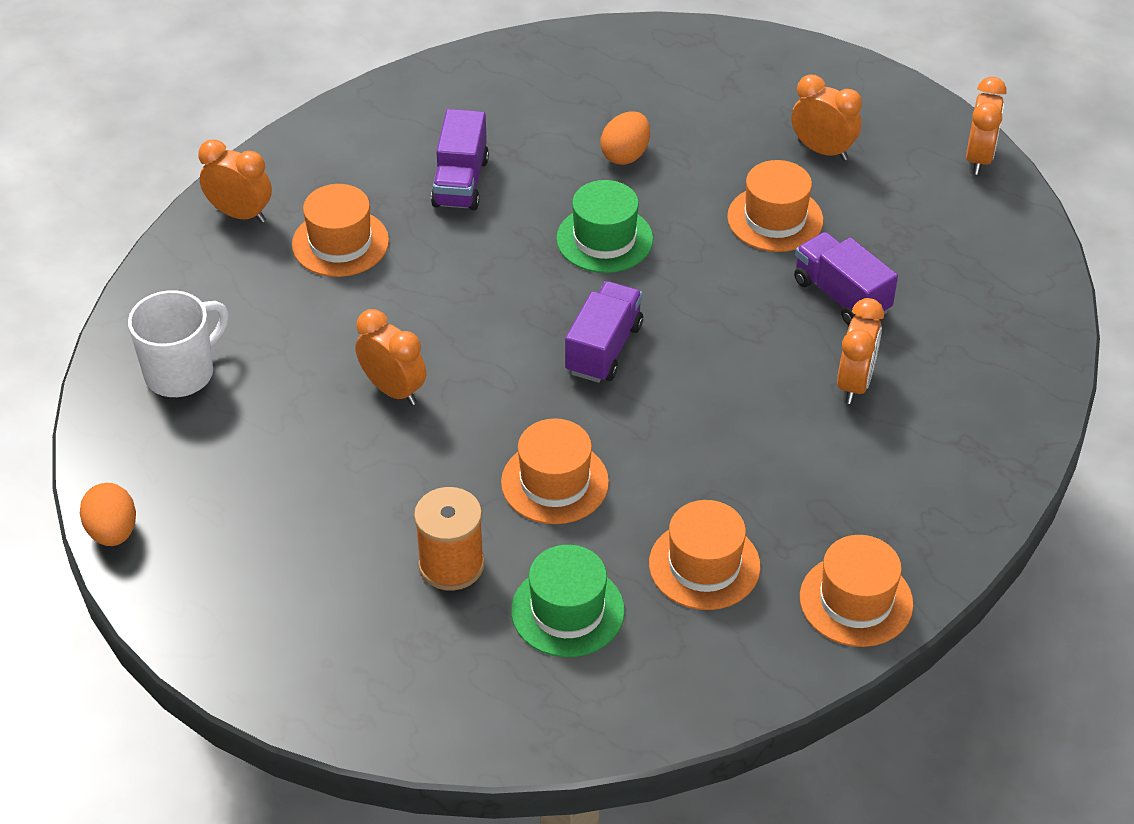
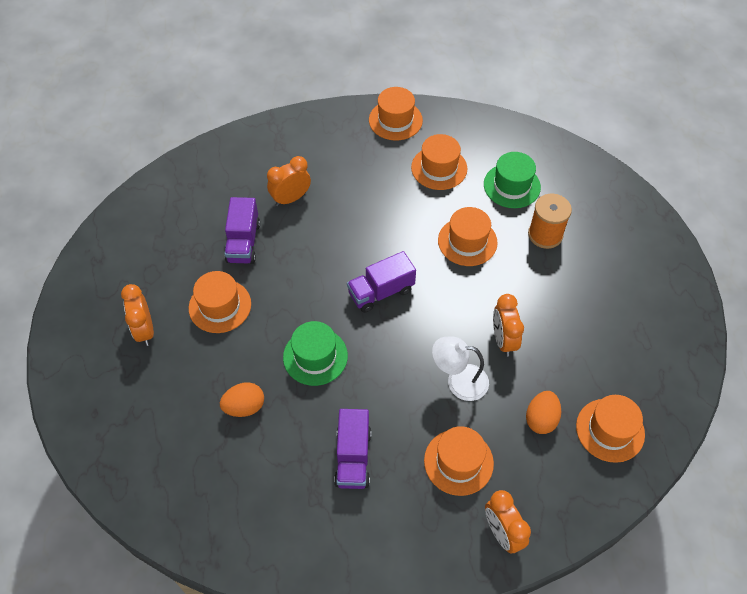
camera: 140 degrees left, 10 degrees up
(113, 532) = (698, 354): orange egg -> orange egg (541, 419)
(181, 373) = (610, 430): white mug -> orange hat
(410, 315) = (459, 381): none -> white lamp
(460, 182) = (353, 457): purple truck -> purple truck turned 135 degrees clockwise
(978, 158) = (82, 268): orange clock -> none

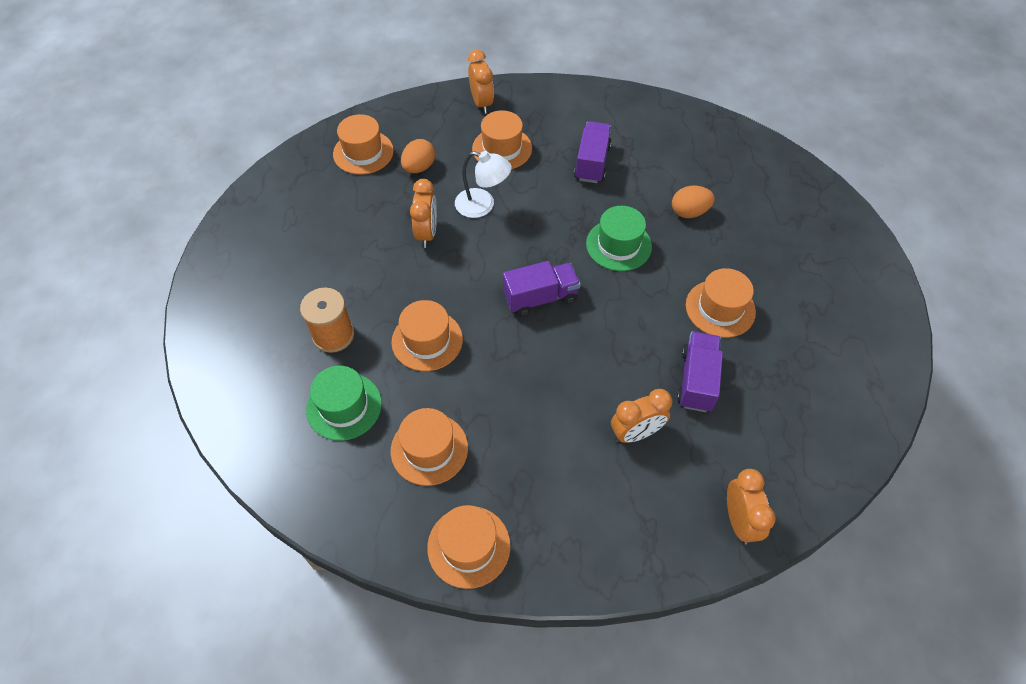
camera: 170 degrees left, 0 degrees up
(145, 330) = (800, 294): orange clock -> orange clock (739, 520)

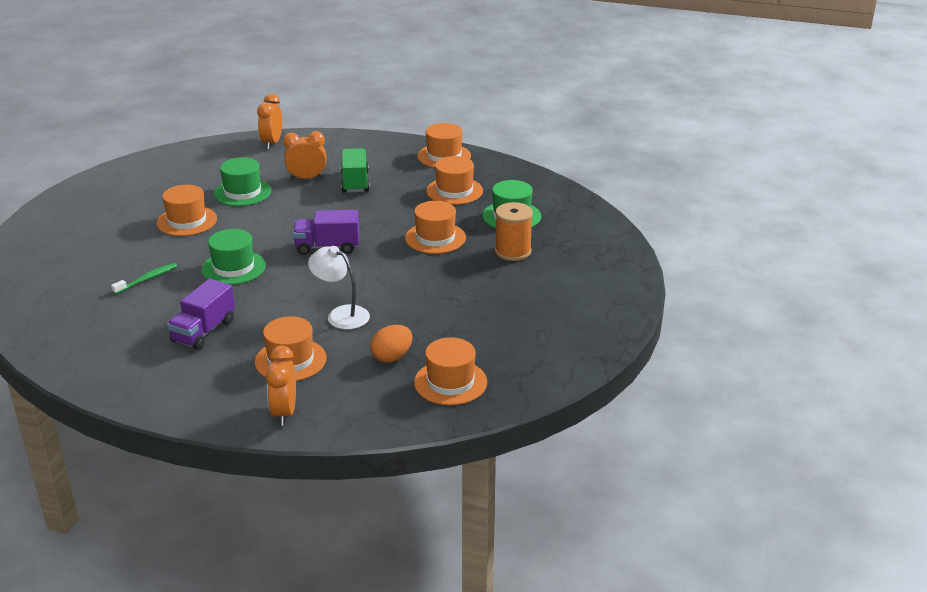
camera: 165 degrees left, 25 degrees down
(427, 233) = (407, 302): orange clock -> none
(568, 439) = (355, 182): none -> green truck
(689, 212) = (147, 279): orange egg -> green toothbrush
(696, 380) = (242, 192): purple truck -> green hat

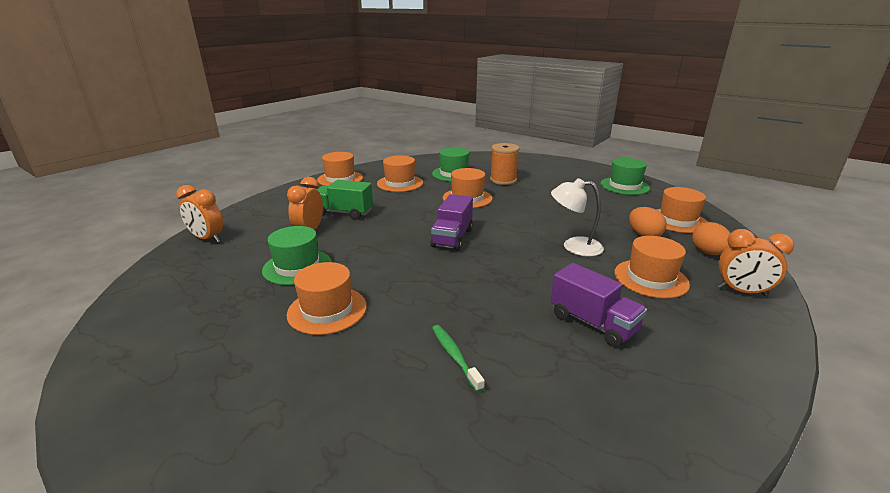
camera: 70 degrees left, 5 degrees down
(233, 268) = (462, 290): green hat -> green hat (624, 186)
(341, 314) = (574, 246): white lamp -> white lamp turned 45 degrees clockwise
(365, 399) = (708, 253): none -> orange egg

